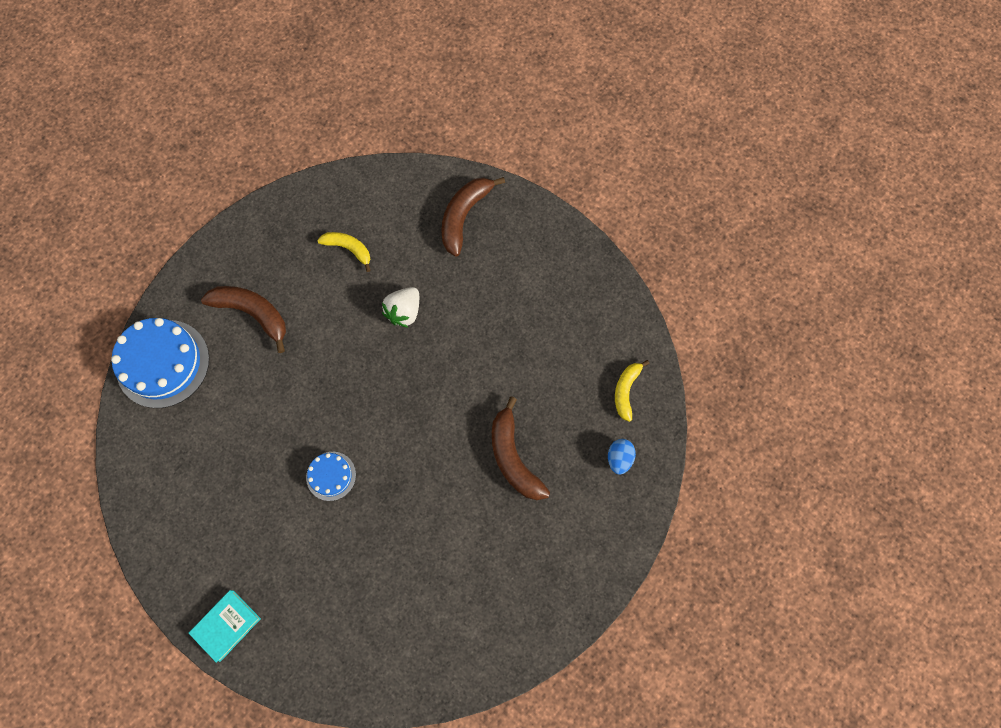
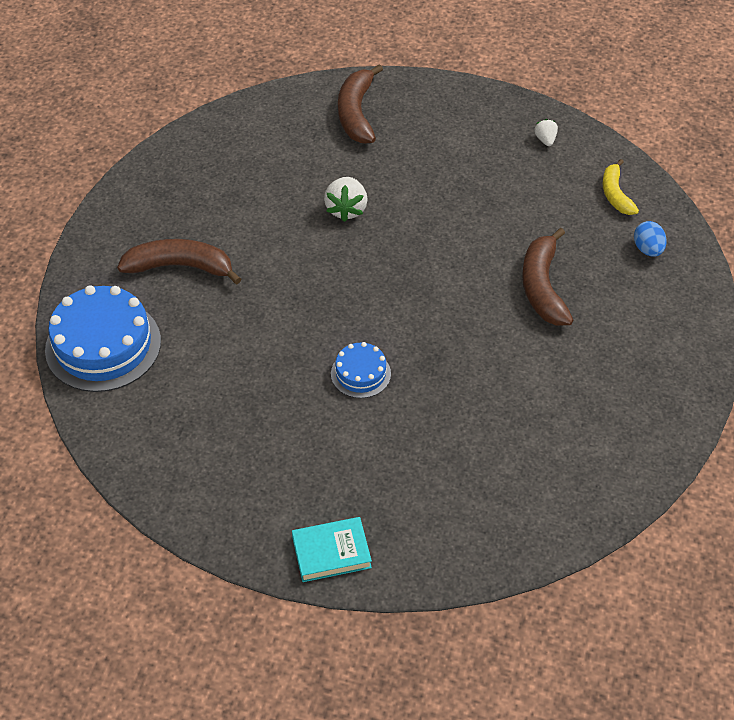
camera: 25 degrees left, 20 degrees down
(226, 625) = (331, 552): turquoise book -> turquoise book turned 60 degrees clockwise
(348, 249) = (251, 178): yellow banana -> none
(513, 457) = (542, 287): brown banana -> brown banana turned 45 degrees clockwise
(601, 309) = (545, 140): none -> white strawberry

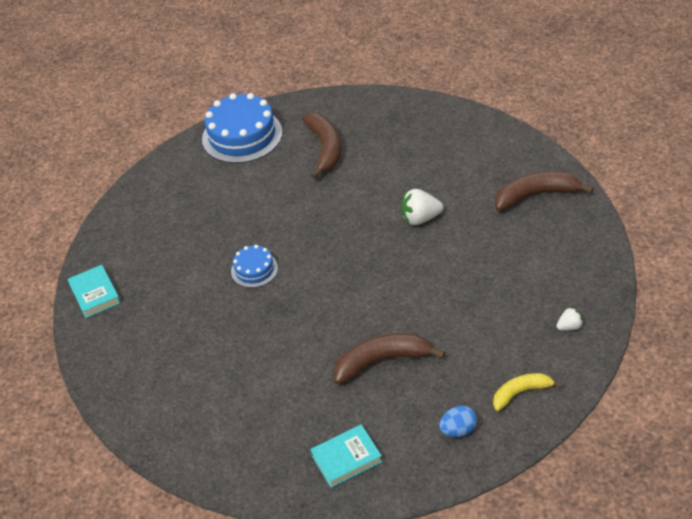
camera: 80 degrees right, 5 degrees down
(661, 342) = (346, 458): none -> turquoise book

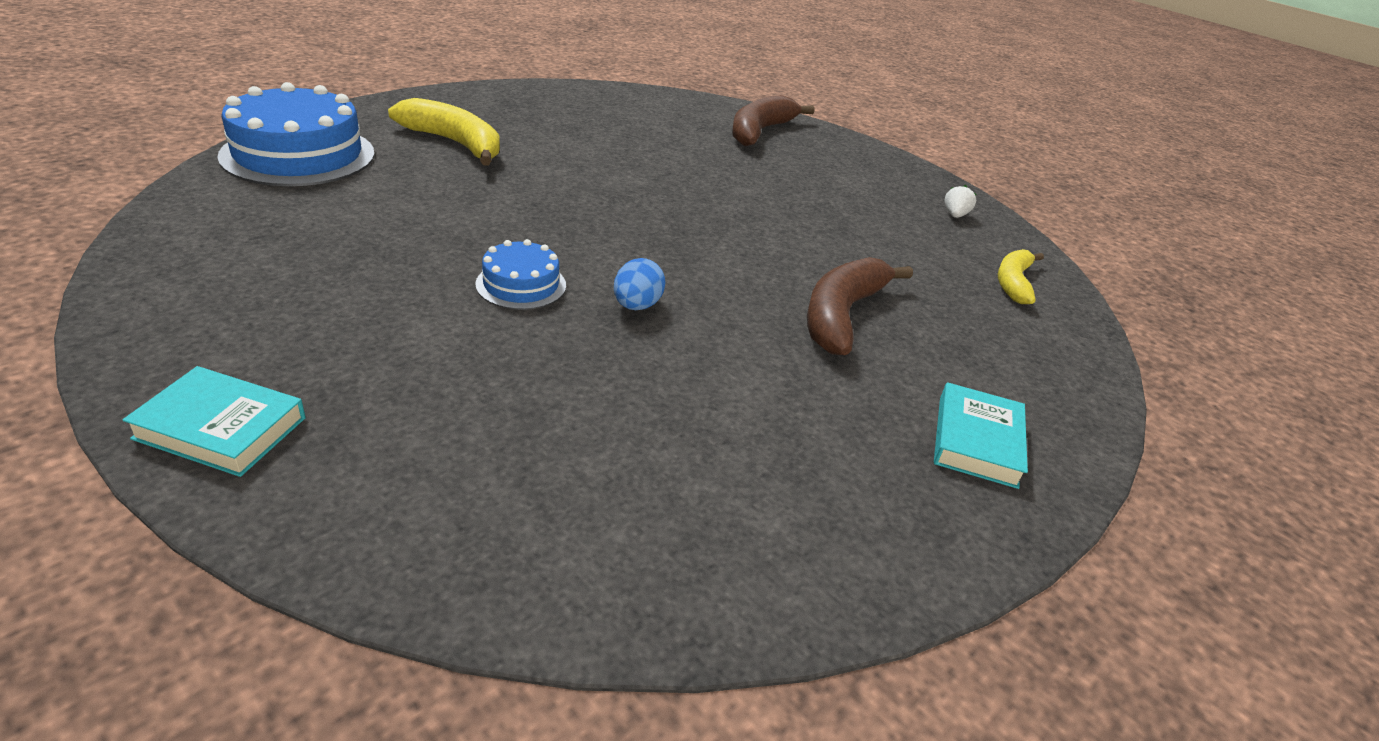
camera: 55 degrees left, 10 degrees down
(325, 148) = (454, 143): brown banana -> yellow banana
(420, 218) = (672, 175): white strawberry -> none
(458, 430) = (1024, 343): blue egg -> blue egg (636, 306)

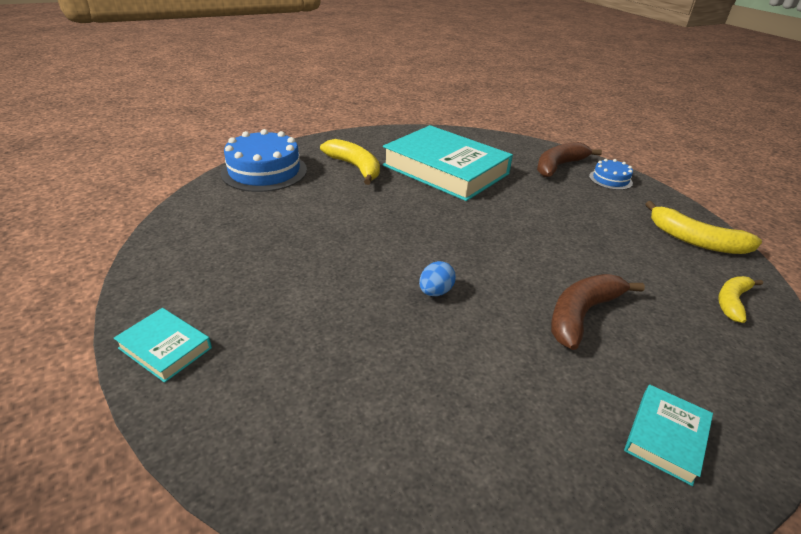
camera: 20 degrees right, 0 degrees up
(521, 284) = (365, 269): blue cake -> blue cake (610, 179)
(599, 141) = (445, 169): none -> turquoise book
(955, 215) = (695, 240): white strawberry -> yellow banana

